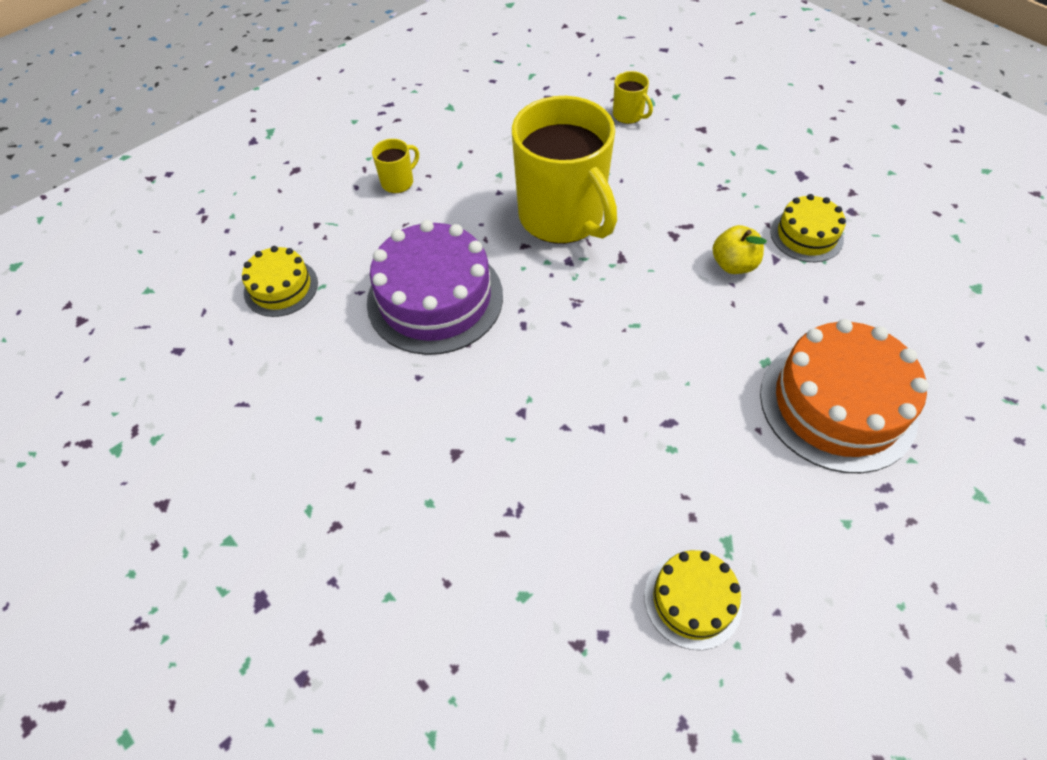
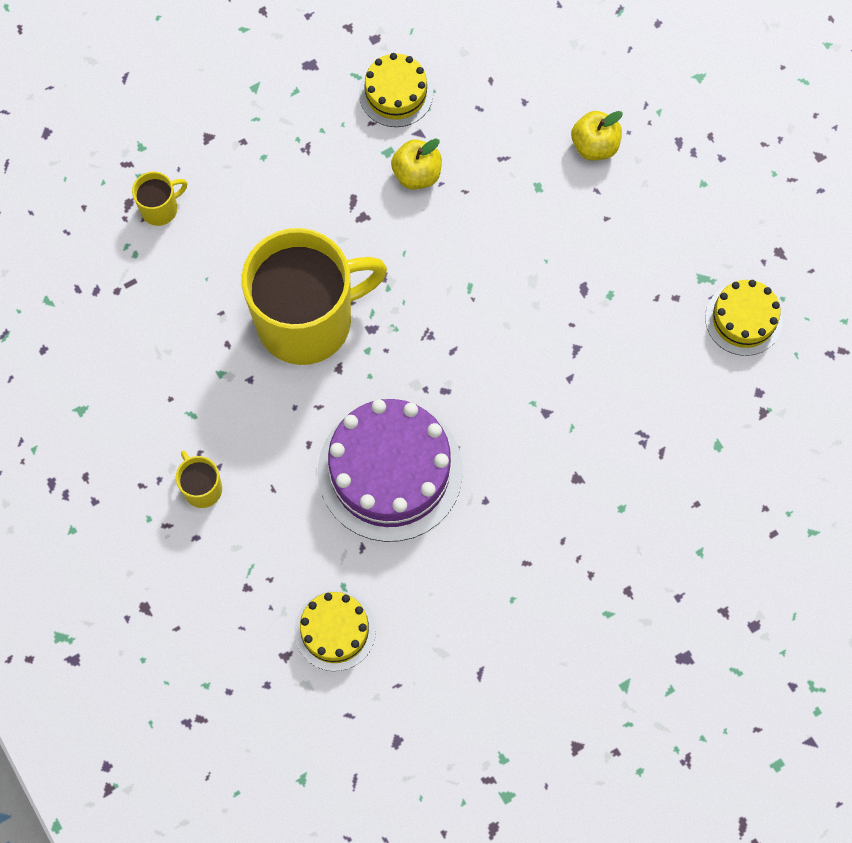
camera: 80 degrees left, 15 degrees up
(837, 404) = (594, 145): orange cake -> yellow apple

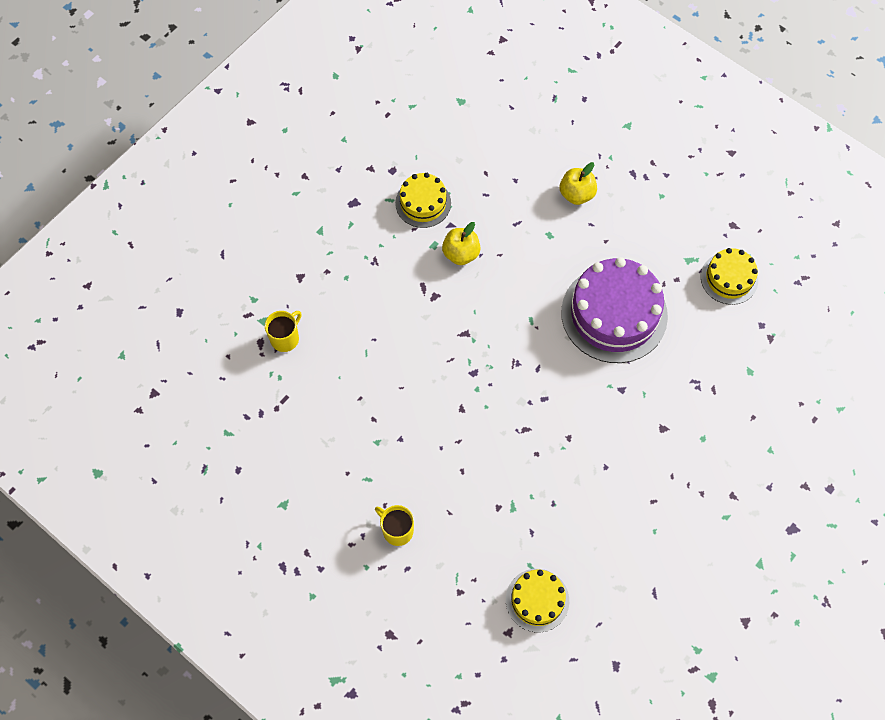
camera: 20 degrees left, 5 degrees down
(307, 320) = (425, 382): yellow mug -> none
(390, 471) = (529, 469): purple cake -> purple cake (614, 314)

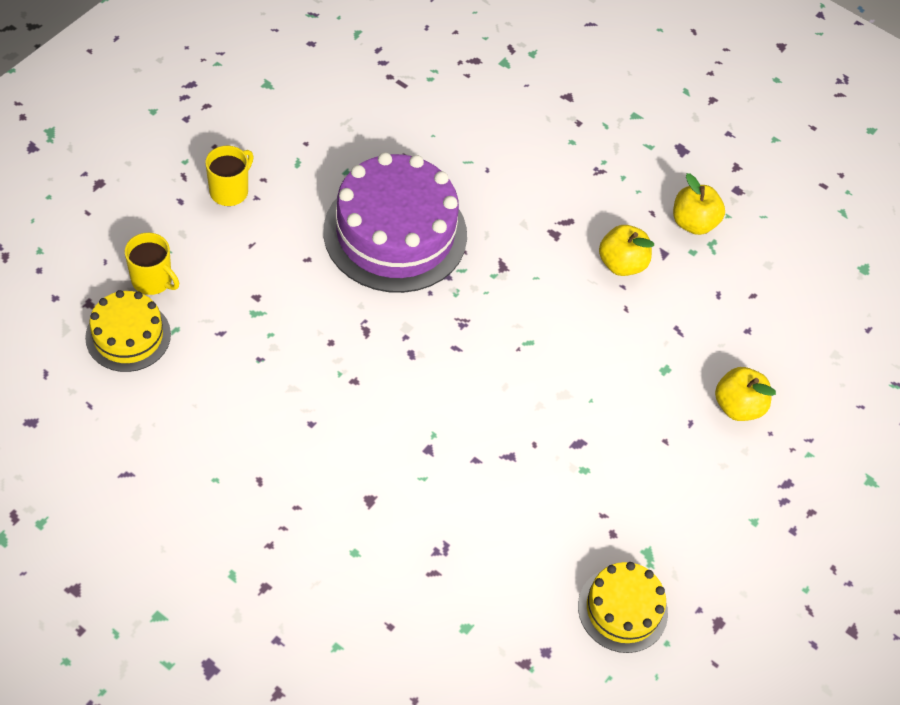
camera: 80 degrees right, 10 degrees down
(285, 338) = (482, 83): yellow mug -> yellow mug (153, 280)
(423, 203) = (693, 223): yellow cake -> yellow apple
(614, 314) = (547, 445): purple cake -> purple cake (395, 233)

